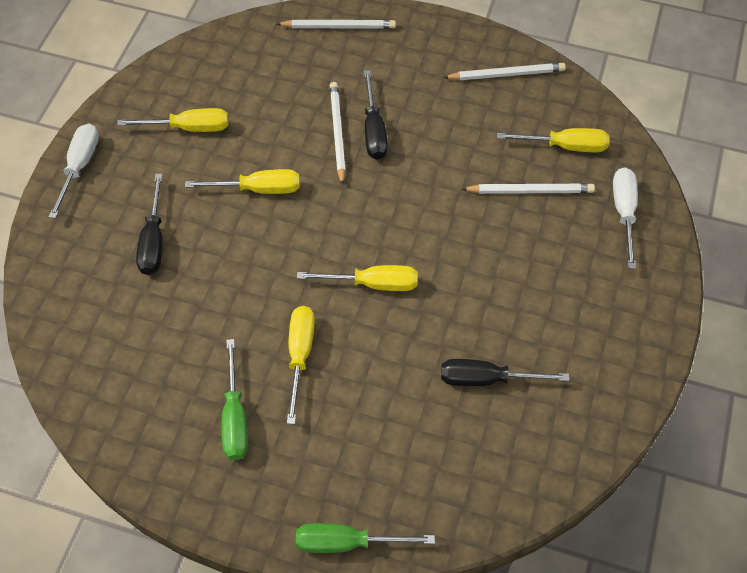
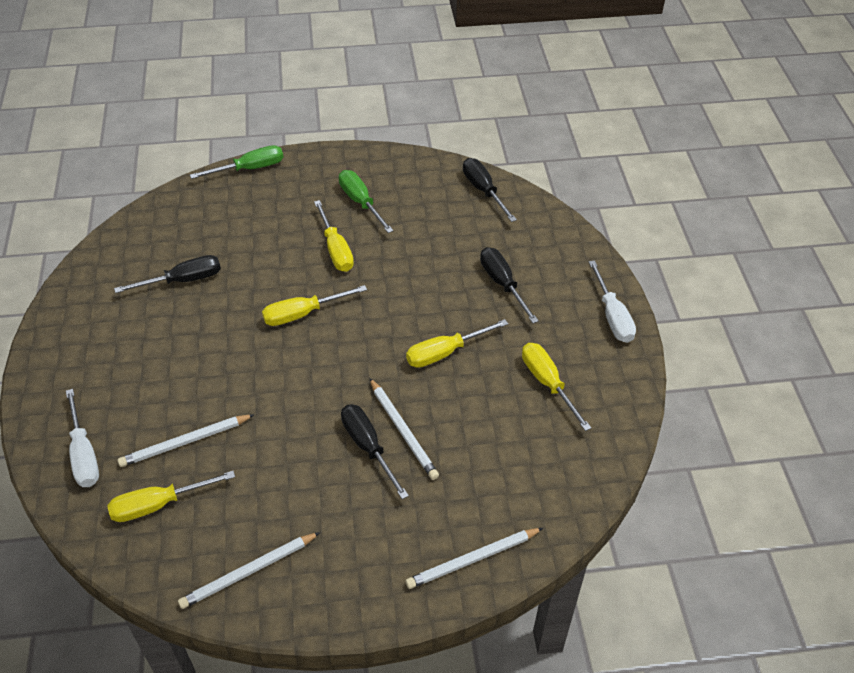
camera: 155 degrees right, 10 degrees down
(82, 375) = (483, 190): none -> black screwdriver
(189, 128) = (547, 383): yellow screwdriver -> yellow screwdriver turned 90 degrees clockwise

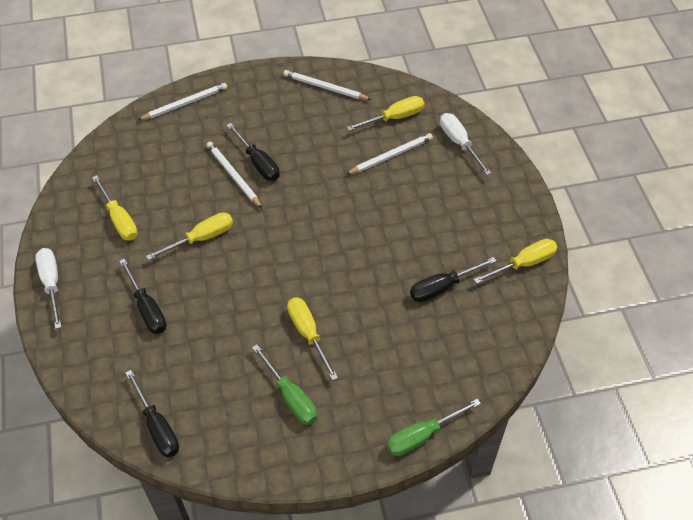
camera: 175 degrees right, 5 degrees up
(249, 572) = (325, 87): white pencil -> white pencil turned 120 degrees counterclockwise
(303, 314) = (326, 263): yellow screwdriver -> yellow screwdriver (523, 263)

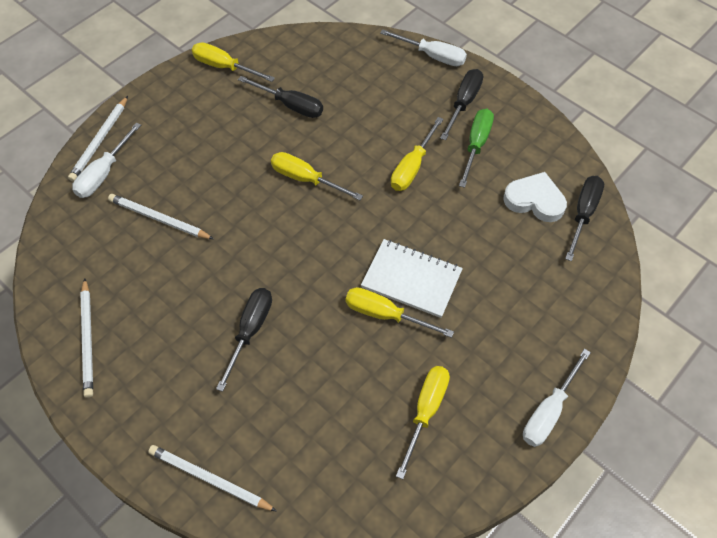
camera: 125 degrees left, 5 degrees up
(147, 308) = (496, 302): black screwdriver -> black screwdriver (463, 103)
(201, 400) = (534, 200): none -> white heart
(212, 269) = (411, 279): none -> white notebook
(233, 176) = (285, 342): white pencil -> white pencil (100, 140)
(394, 118) = (99, 245): yellow screwdriver -> yellow screwdriver (306, 179)
(422, 436) = (432, 56): green screwdriver -> white screwdriver

